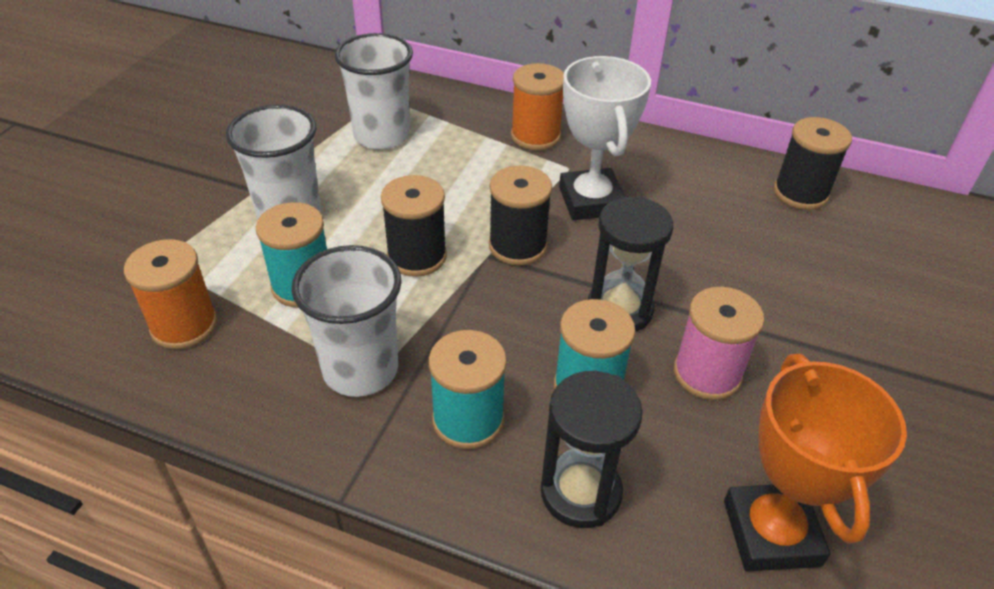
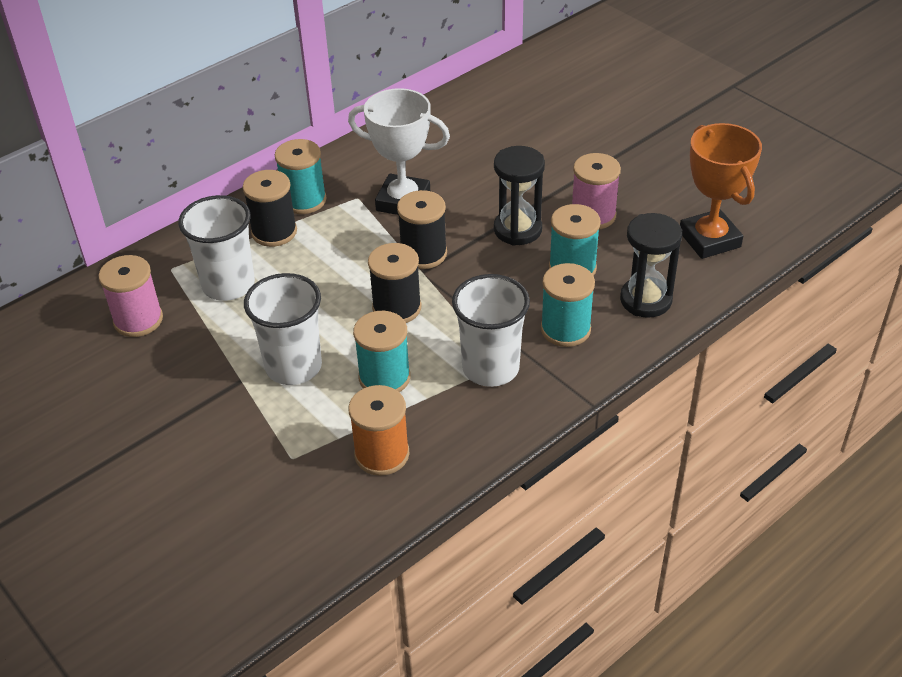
camera: 60 degrees left, 0 degrees up
(306, 105) = (138, 320): none -> pink spool
(535, 136) = (304, 200): orange spool -> turquoise spool
(771, 533) = (709, 239): orange trophy -> orange trophy turned 45 degrees clockwise
(800, 193) = (469, 106): black spool -> black spool (274, 232)

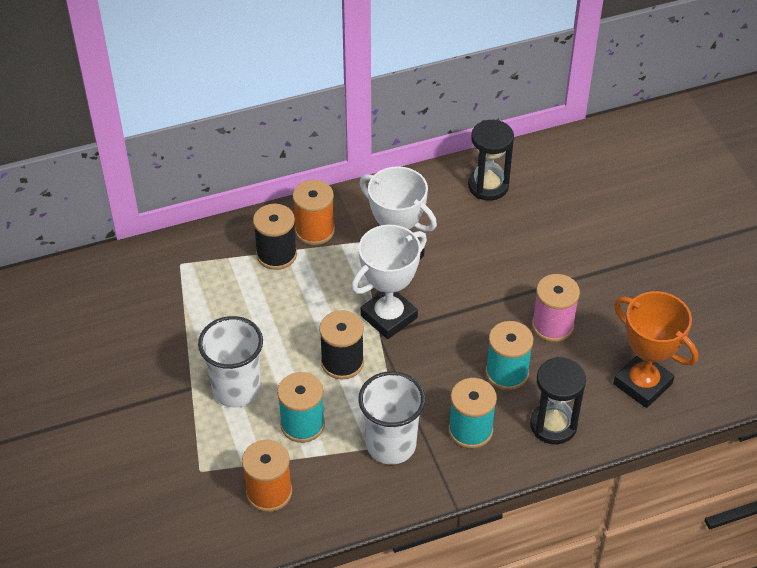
camera: 20 degrees right, 5 degrees up
(138, 320) = (136, 305): pink spool -> none
(228, 285) = (218, 295): white cup -> none
(304, 200) = (314, 230): turquoise spool -> orange spool
(423, 254) = (389, 317): black spool -> white trophy
(517, 230) = (480, 319): black hourglass -> black hourglass (488, 186)
(709, 239) = (642, 384): orange trophy -> orange trophy turned 45 degrees counterclockwise

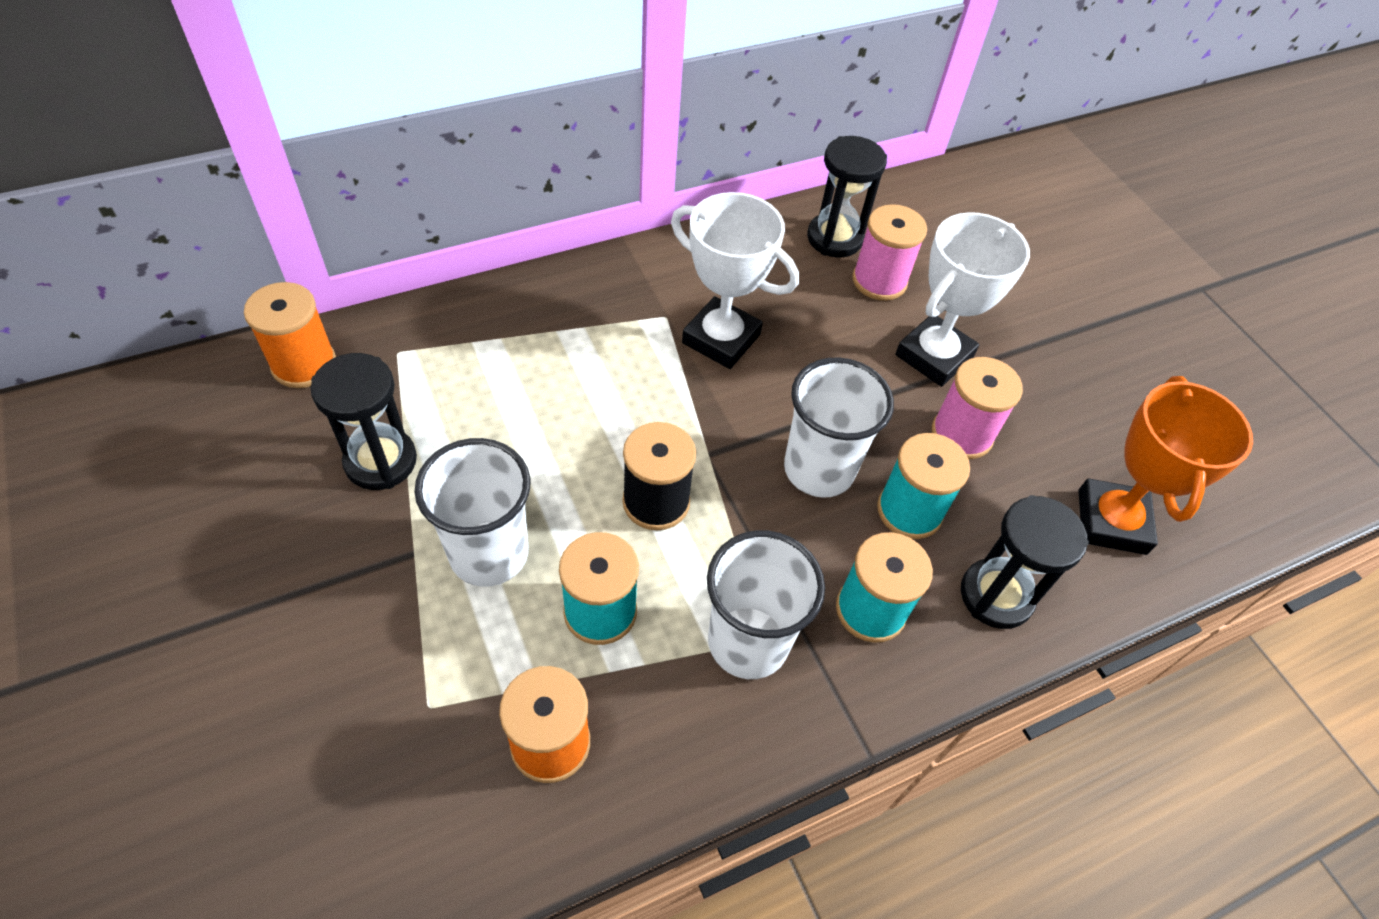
camera: 10 degrees left, 5 degrees up
(170, 333) = (381, 461): none -> black hourglass
(276, 255) = (544, 336): black spool -> none
(314, 230) = (598, 301): orange spool -> orange spool (304, 364)
(389, 317) = (720, 427): white trophy -> white trophy (934, 356)
(451, 345) = (819, 469): none -> white cup
(515, 218) = (879, 281): none -> pink spool
(642, 384) = (1111, 522): orange trophy -> orange trophy turned 60 degrees clockwise

